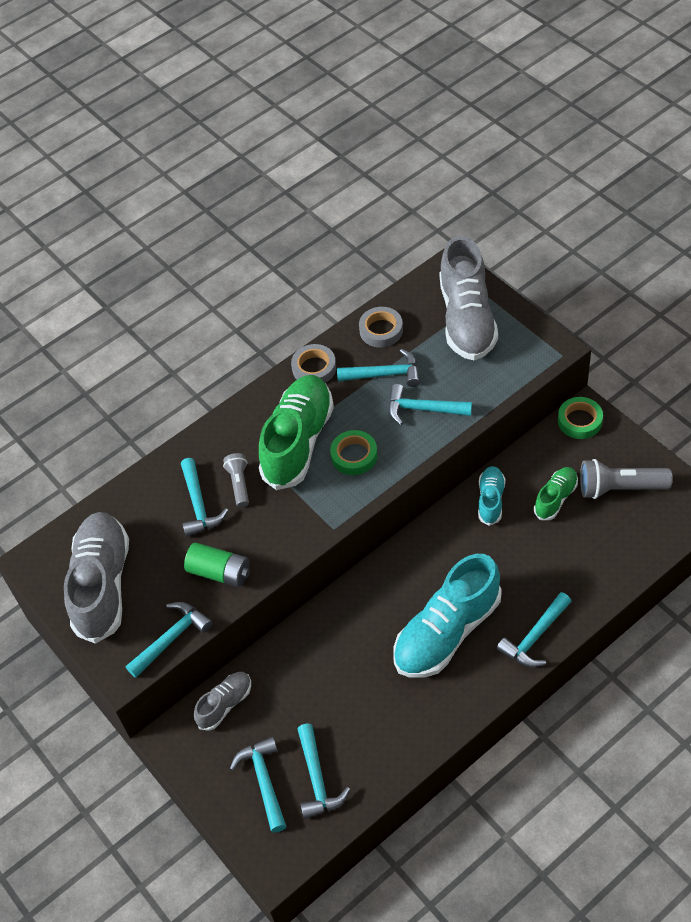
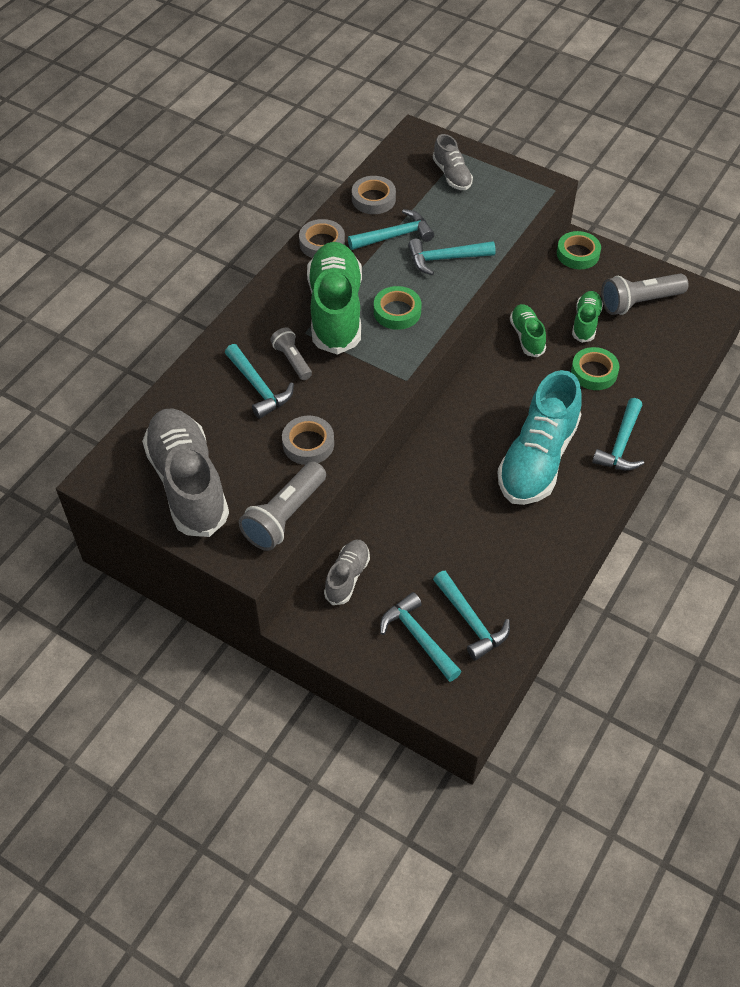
camera: 25 degrees left, 0 degrees up
(171, 638) = (284, 516): turquoise hammer -> grey flashlight
(220, 572) = (308, 444): green battery -> grey tape
(467, 319) = (452, 175): grey shoe -> grey shoe, size x0.50
(491, 500) = (527, 337): turquoise shoe -> green shoe
(541, 554) = (594, 372): none -> green tape

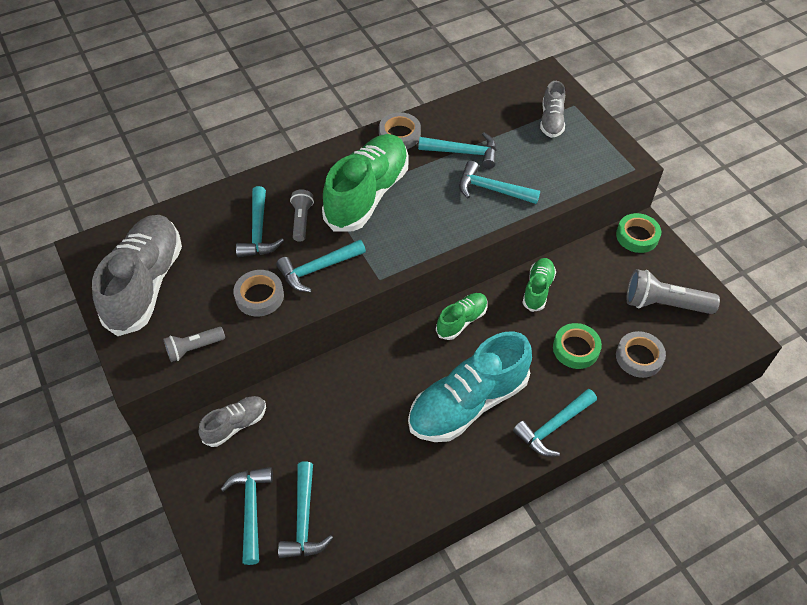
camera: 30 degrees right, 0 degrees up
(284, 516) = (194, 348): grey flashlight -> grey flashlight, size x0.60
(343, 396) = (318, 269): none -> turquoise hammer
(373, 199) = (469, 115): grey tape -> grey tape (639, 357)
(397, 312) = (416, 217): green tape -> none
(585, 323) = (600, 300): green shoe -> green shoe (461, 321)

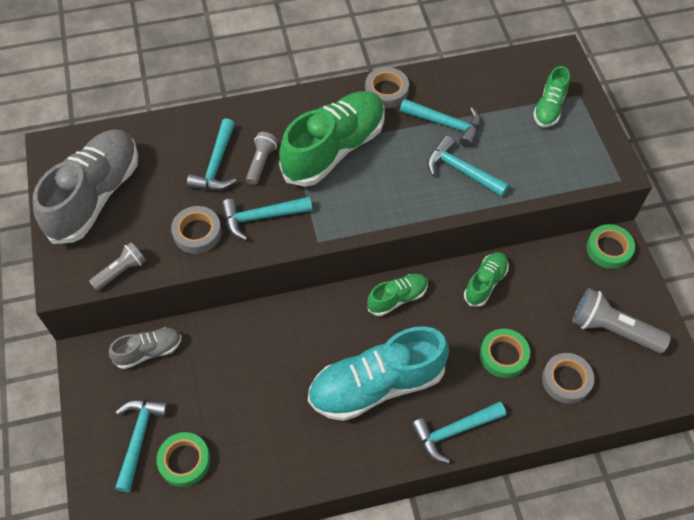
camera: 15 degrees right, 5 degrees up
(194, 348) = (121, 271): grey flashlight -> grey flashlight turned 150 degrees clockwise
(304, 519) = (184, 461): turquoise hammer -> green tape
(551, 120) = (549, 107): grey shoe -> green shoe

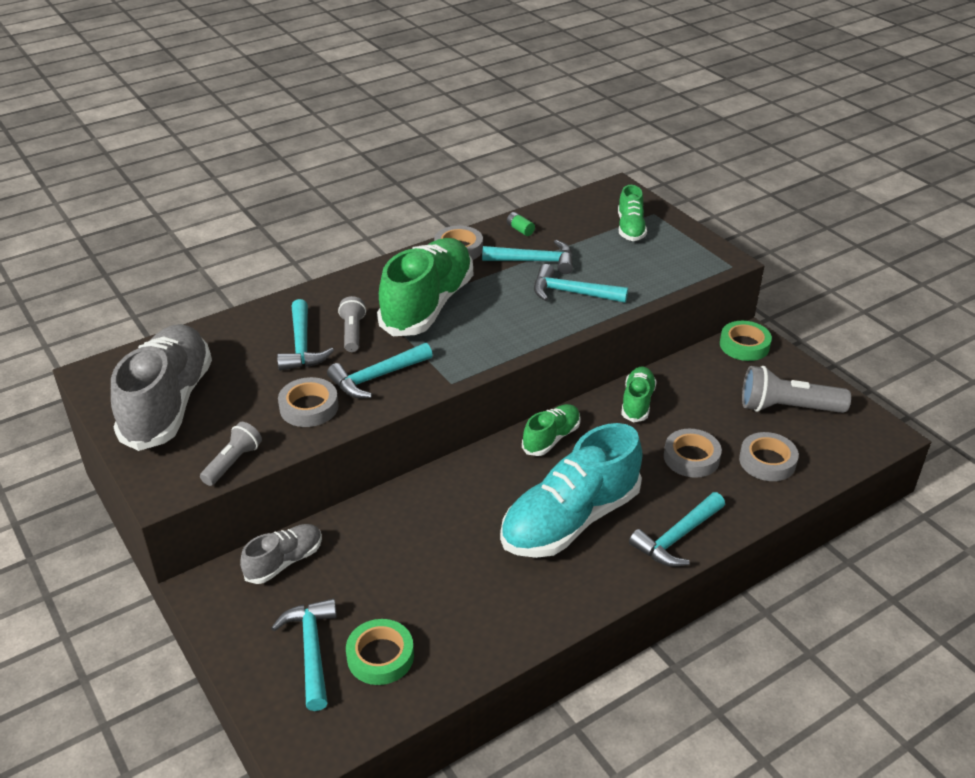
camera: 20 degrees left, 20 degrees down
(449, 82) = (520, 230): none -> green battery
(503, 355) = (691, 457): green tape -> grey tape

